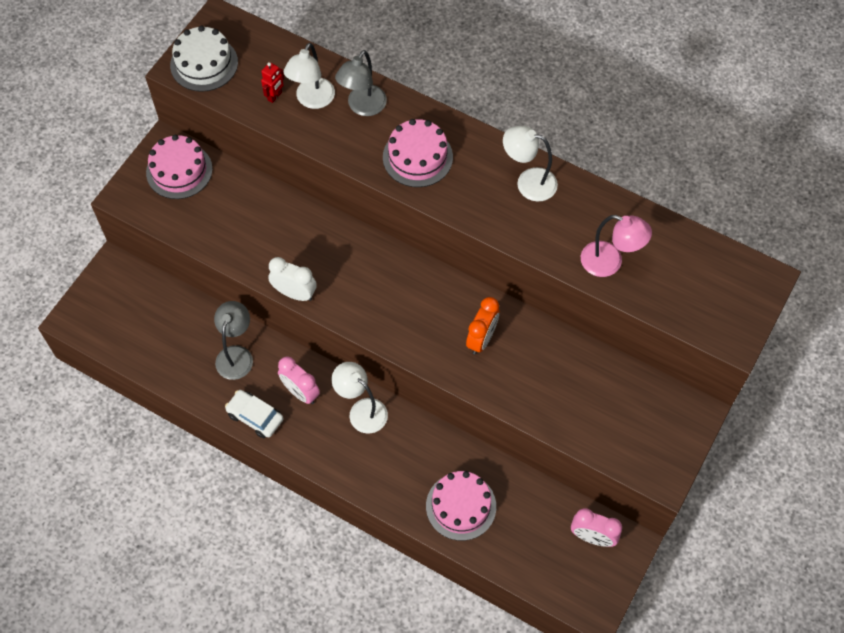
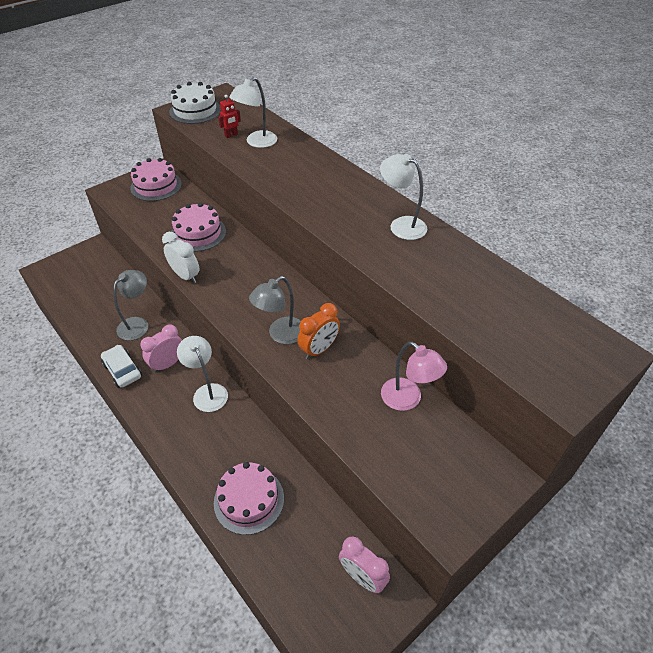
camera: 20 degrees right, 15 degrees down
(300, 392) = (168, 364): pink clock -> pink clock turned 75 degrees clockwise
(362, 107) = (292, 153): grey lamp -> grey lamp (280, 335)
(417, 157) = (316, 190): pink cake -> pink cake (198, 233)
(610, 262) = (452, 298): pink lamp -> pink lamp (408, 399)

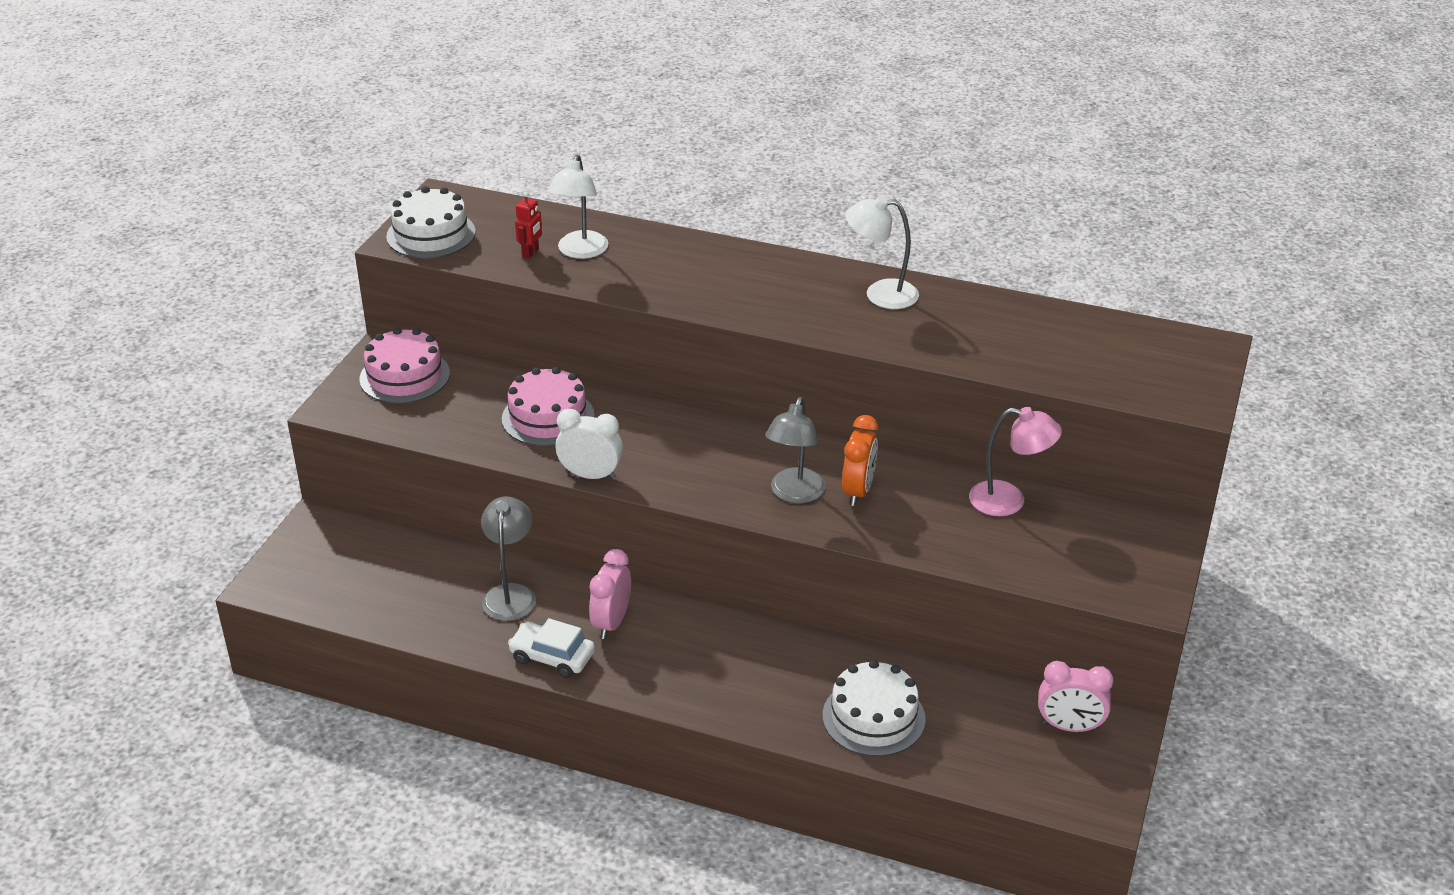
camera: 30 degrees left, 10 degrees down
(207, 392) = (703, 631): white lamp -> none
(249, 500) = (873, 717): pink cake -> white cake

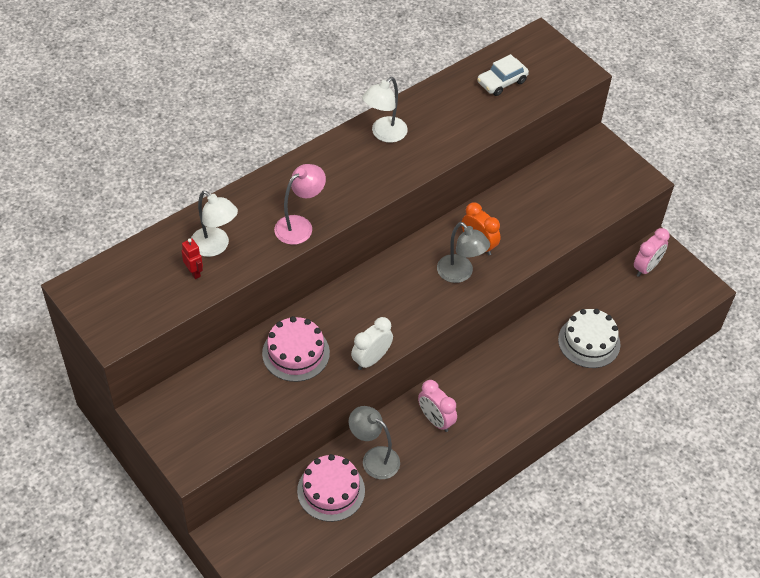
camera: 60 degrees left, 15 degrees up
(404, 376) = (187, 409): pink cake -> pink cake (331, 490)
(431, 234) = (121, 315): white cake -> none
(552, 657) = (444, 463): white car -> white car (502, 82)
(1009, 501) = (533, 189): pink lamp -> pink lamp (300, 225)

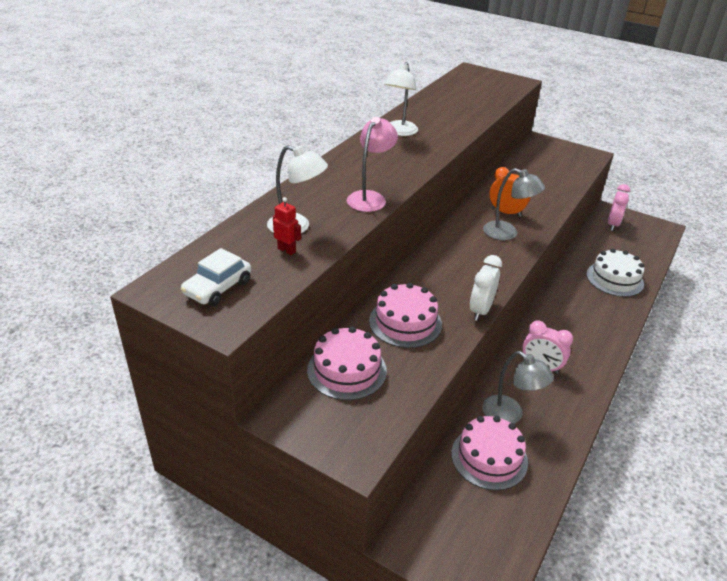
camera: 20 degrees left, 15 degrees down
(221, 386) = (347, 370): none -> pink cake
(374, 458) = (510, 415): grey lamp -> grey lamp turned 150 degrees counterclockwise
(502, 82) = (466, 93): white car -> white car (218, 288)

